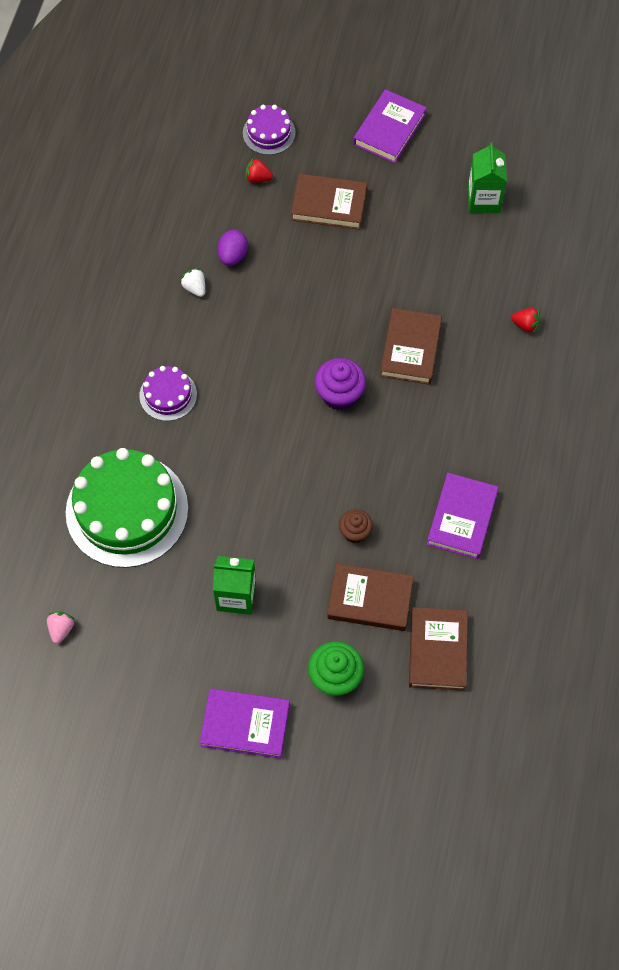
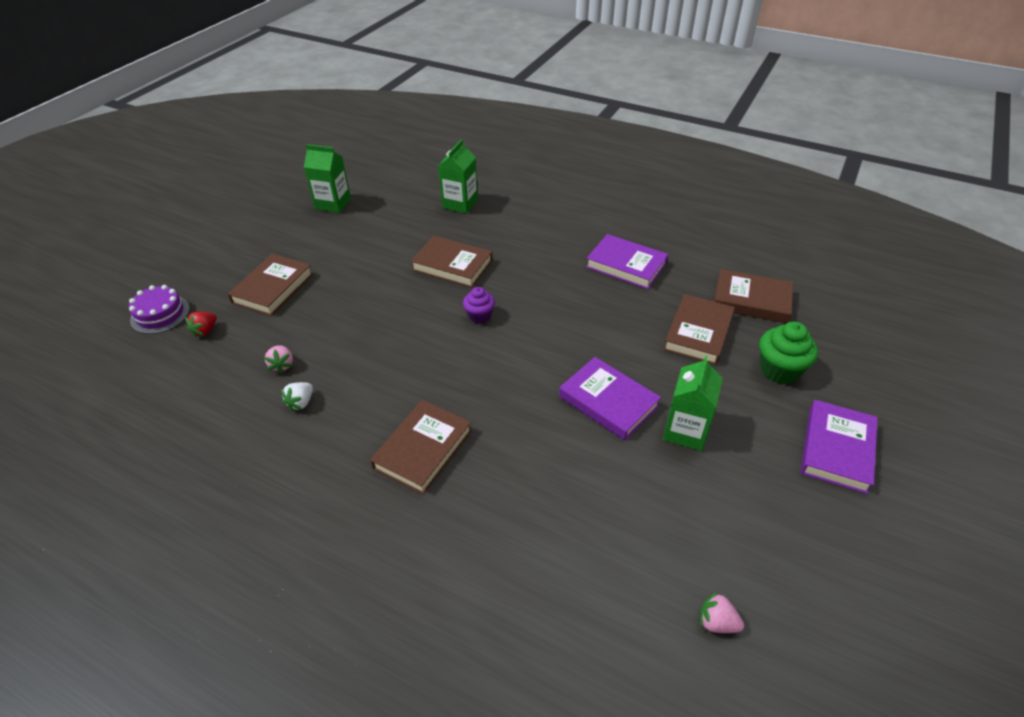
camera: 75 degrees left, 20 degrees down
(127, 510) = (560, 516): green cake -> none
(168, 395) = (423, 449): purple cake -> brown book
(195, 288) = (301, 403): white strawberry -> white strawberry turned 45 degrees counterclockwise
(233, 256) = (282, 365): purple egg -> pink strawberry
(339, 395) = (479, 316): purple cupcake -> purple cupcake, size x0.63
(355, 532) = (627, 331): brown cupcake -> none
(389, 130) = (224, 239): purple book -> purple book (608, 401)
(525, 325) = (460, 204): red strawberry -> green carton

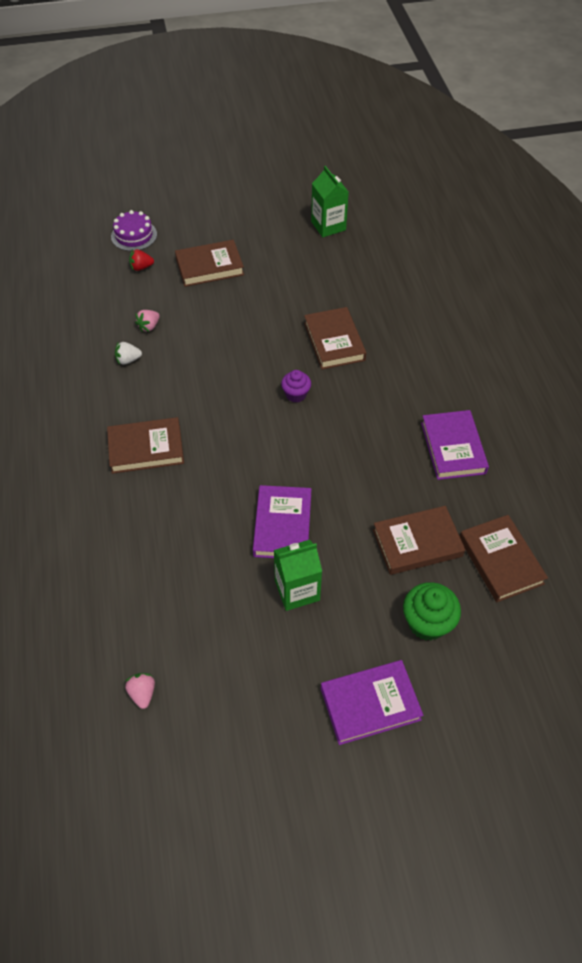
camera: 50 degrees right, 10 degrees up
(460, 204) = (412, 294): green carton -> none

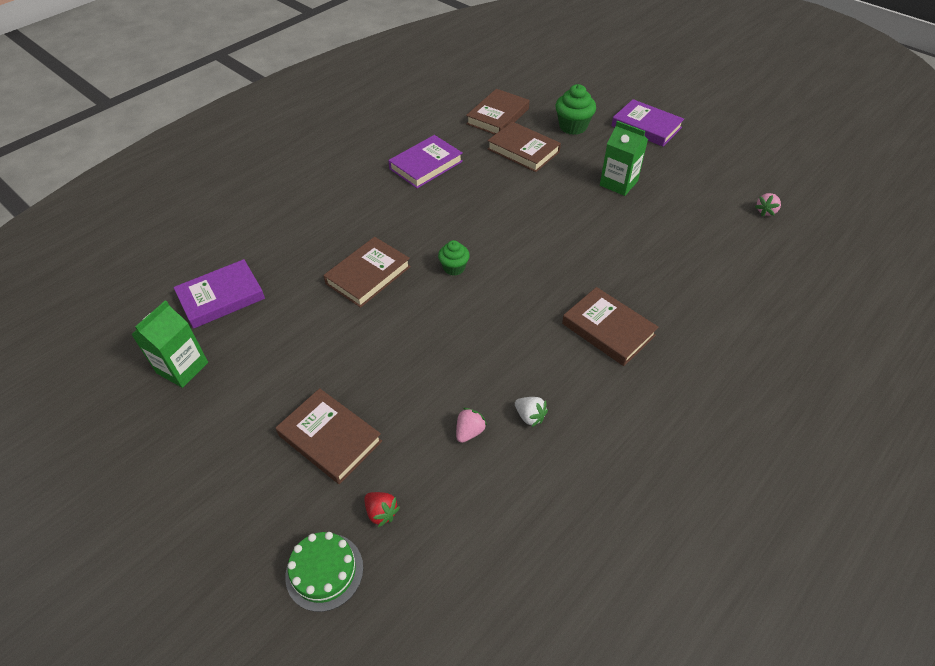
camera: 125 degrees left, 5 degrees down
(134, 235) = (324, 571): purple cake -> green cake
(149, 326) = (469, 431): pink strawberry -> pink strawberry turned 60 degrees counterclockwise
(283, 525) = (581, 213): purple book -> purple book (221, 297)
(296, 394) = (454, 268): purple cupcake -> green cupcake

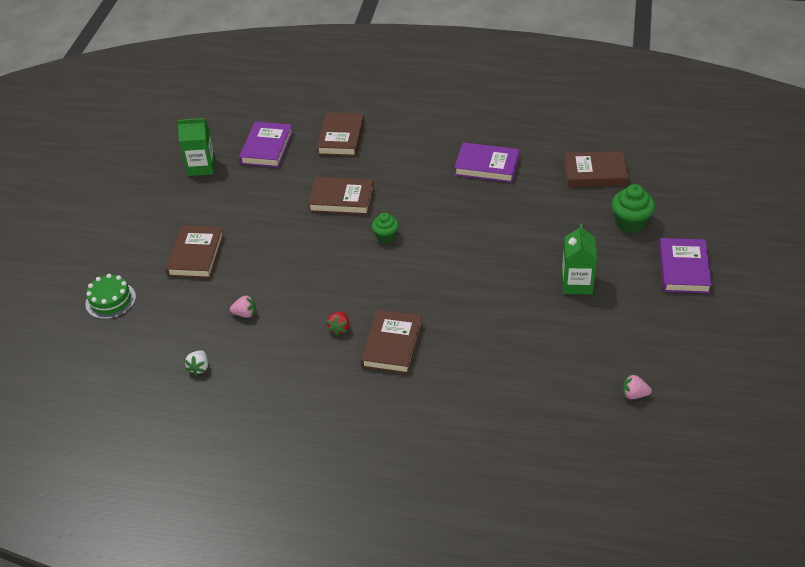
camera: 60 degrees right, 5 degrees down
(221, 297) = (267, 148): purple book -> purple book turned 75 degrees clockwise
(381, 512) = (161, 304): red strawberry -> red strawberry (339, 328)
(523, 150) = (562, 209): brown book -> brown book (341, 138)
(530, 416) = (278, 337): white strawberry -> white strawberry (199, 368)

